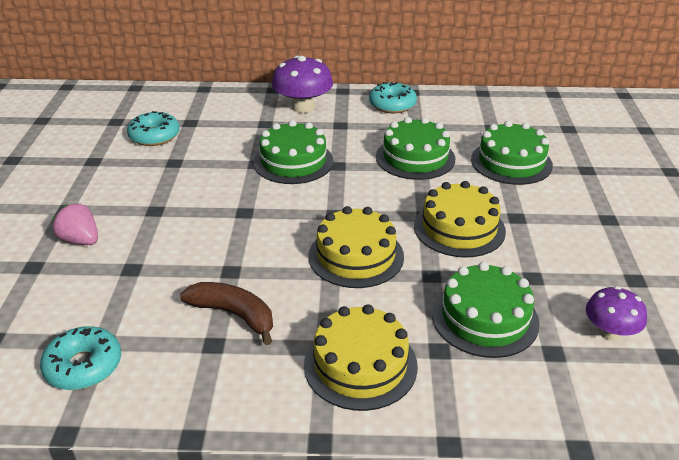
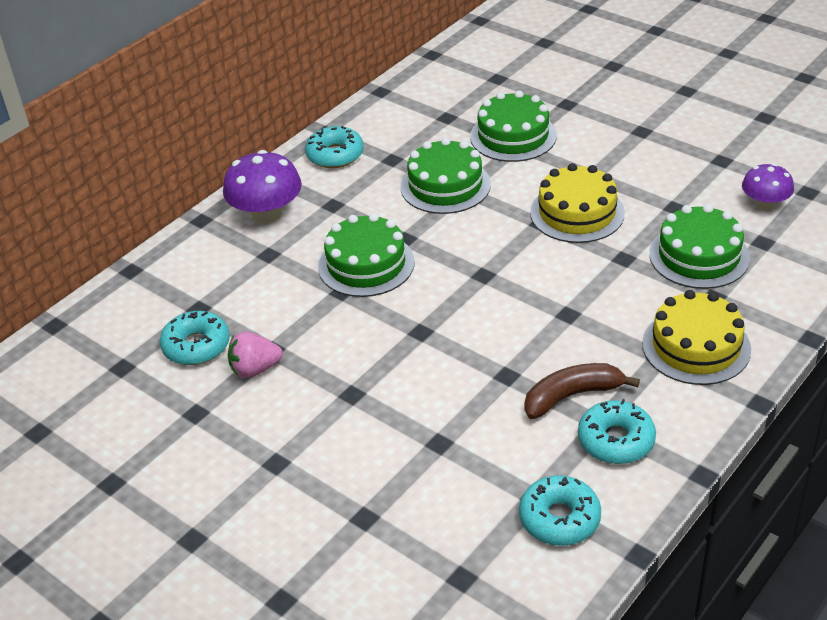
camera: 50 degrees left, 5 degrees up
(80, 240) = (352, 467): pink strawberry -> pink strawberry (255, 369)
(198, 362) = (616, 440): none -> turquoise donut
(356, 256) = (558, 289): yellow cake -> none

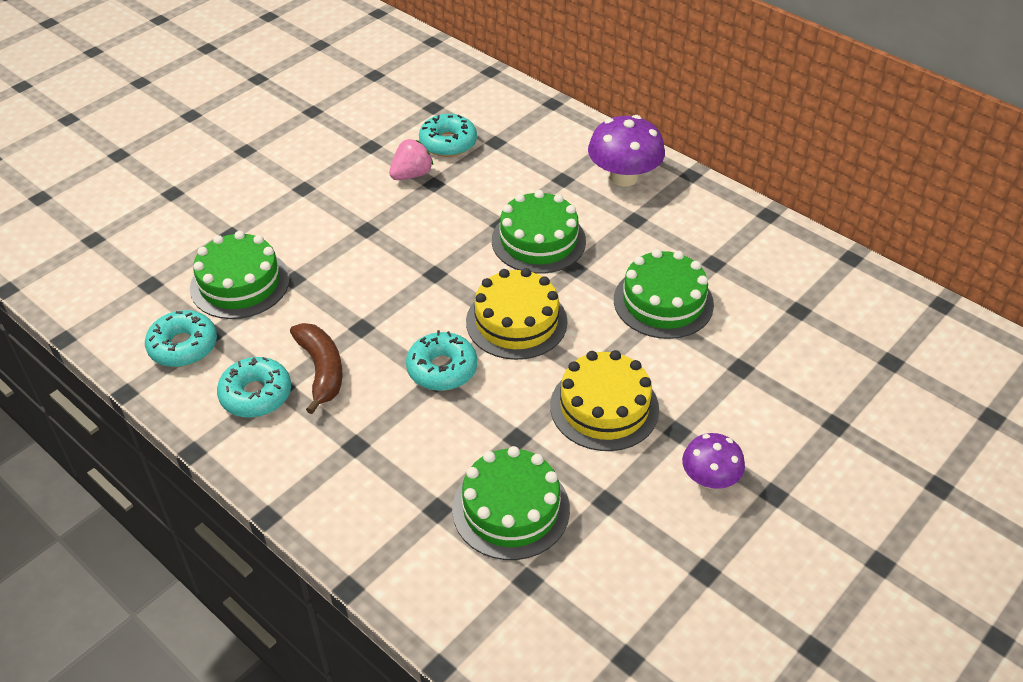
camera: 90 degrees right, 5 degrees up
(255, 369) = (411, 175): pink strawberry -> pink strawberry turned 60 degrees clockwise
(335, 155) = (722, 221): turquoise donut -> turquoise donut (442, 369)
(513, 136) = (760, 365): green cake -> green cake (240, 283)
(696, 346) = (363, 478): yellow cake -> yellow cake (516, 321)
(764, 204) = (604, 600): purple mushroom -> purple mushroom (709, 478)

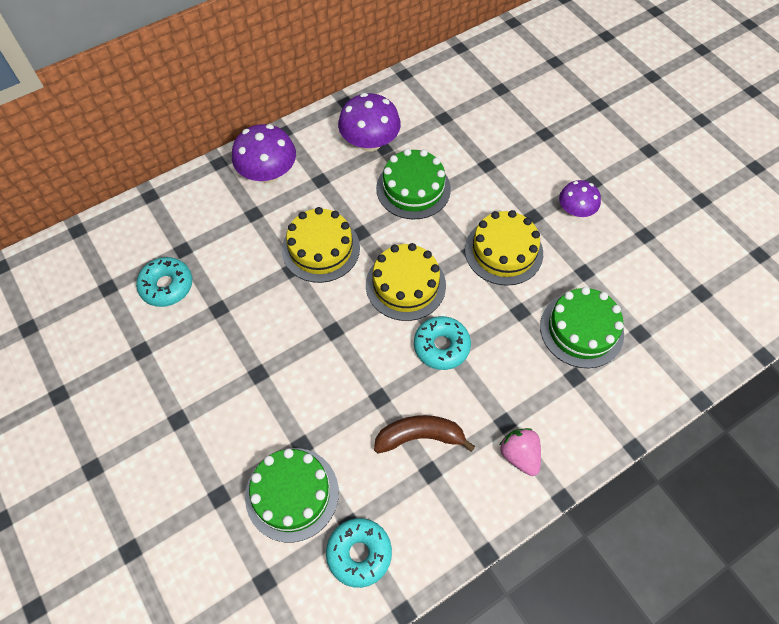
camera: 75 degrees left, 15 degrees up
(256, 395) = (434, 494): turquoise donut -> none
(411, 175) = (199, 324): pink strawberry -> pink strawberry (519, 455)
(538, 240) = (321, 248): green cake -> yellow cake
(715, 249) = (370, 142): none -> purple mushroom

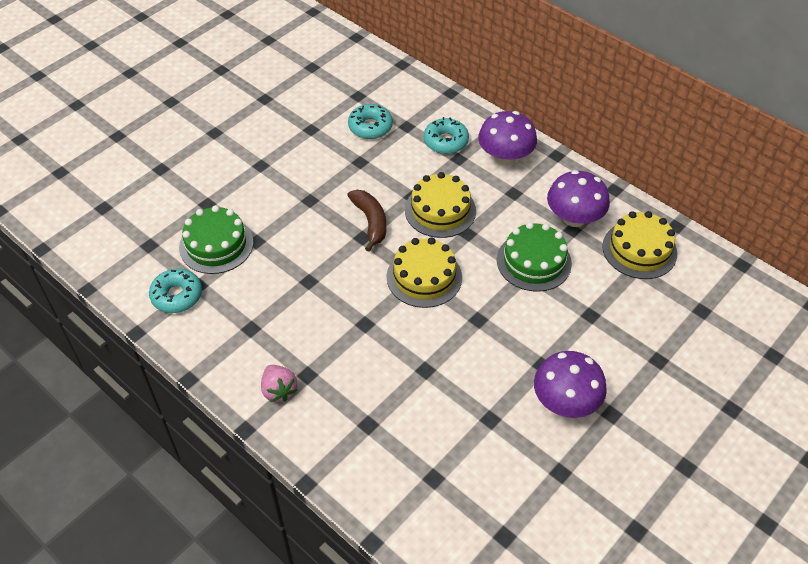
camera: 75 degrees right, 10 degrees down
(420, 436) = (280, 315): brown banana -> brown banana (370, 222)
(441, 346) = (369, 315): turquoise donut -> turquoise donut (445, 141)
(503, 251) = (489, 346): yellow cake -> yellow cake (639, 250)
(519, 455) = (279, 390): pink strawberry -> pink strawberry turned 105 degrees clockwise
(575, 210) = (565, 402): purple mushroom -> purple mushroom, size x1.59
(581, 330) = (421, 424): green cake -> none

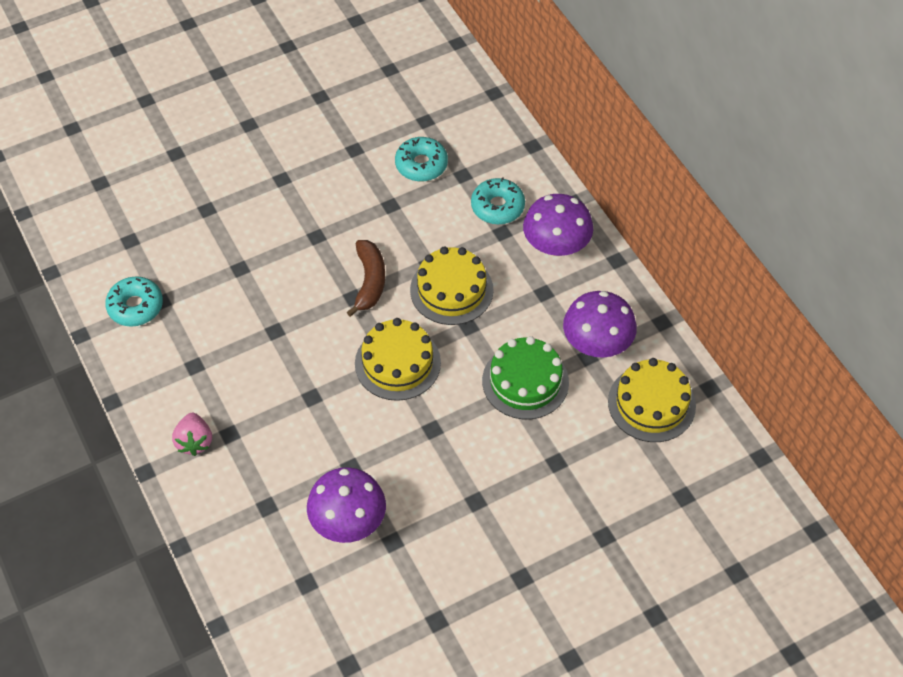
camera: 20 degrees right, 5 degrees up
(216, 245) = (197, 260): green cake -> none
(565, 402) = (479, 549): purple mushroom -> purple mushroom (348, 521)

